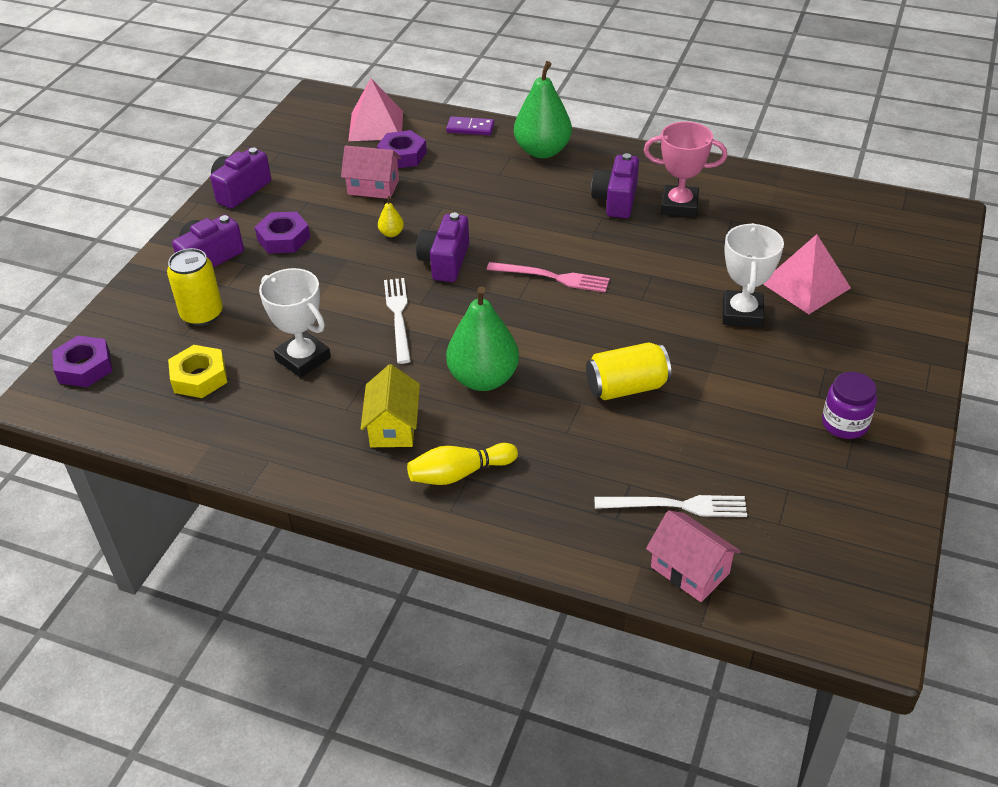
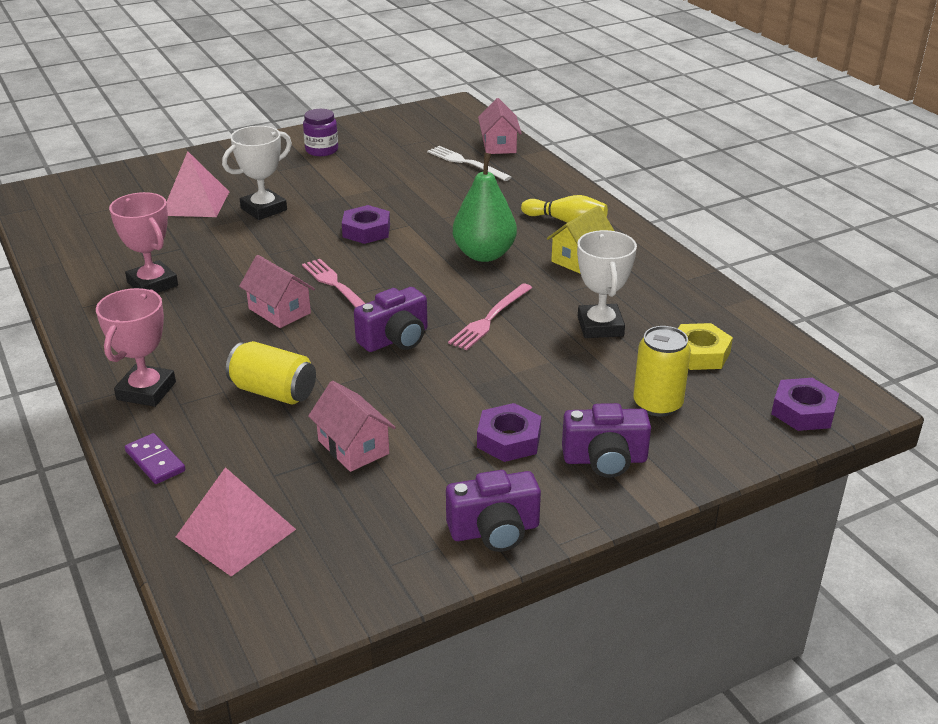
camera: 140 degrees left, 10 degrees down
(391, 233) = (404, 388): yellow pear -> none
(398, 316) = (490, 318): white fork -> pink fork
(402, 155) = (271, 470): purple nut -> purple nut (366, 231)
(542, 151) = (146, 391): green pear -> pink trophy
(558, 236) = (279, 311): none -> pink house
(616, 200) = (184, 313): purple camera -> none
(626, 387) = (403, 211): yellow can -> yellow can (273, 392)

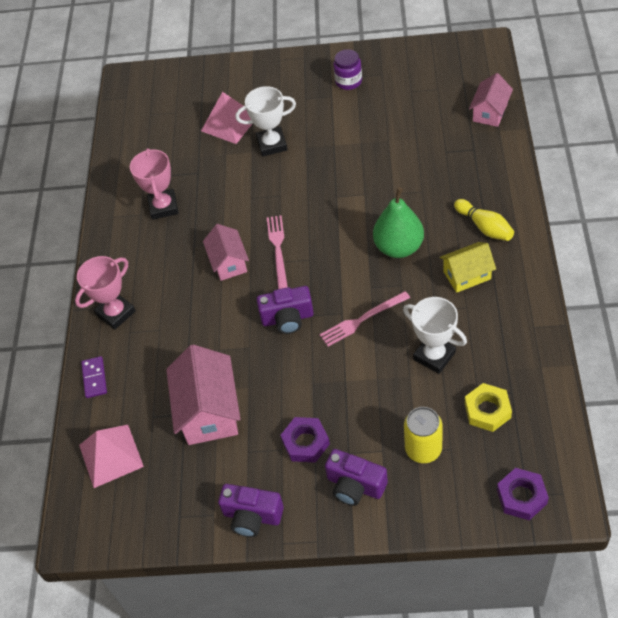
camera: 35 degrees right, 20 degrees up
(273, 392) = (187, 342): yellow can -> none
(353, 447) = (209, 411): pink house -> pink house, size x1.62
(366, 231) = (330, 192): purple nut -> none
(466, 163) = (450, 129): white fork -> none
(600, 326) = (434, 356): white trophy -> white trophy turned 75 degrees counterclockwise

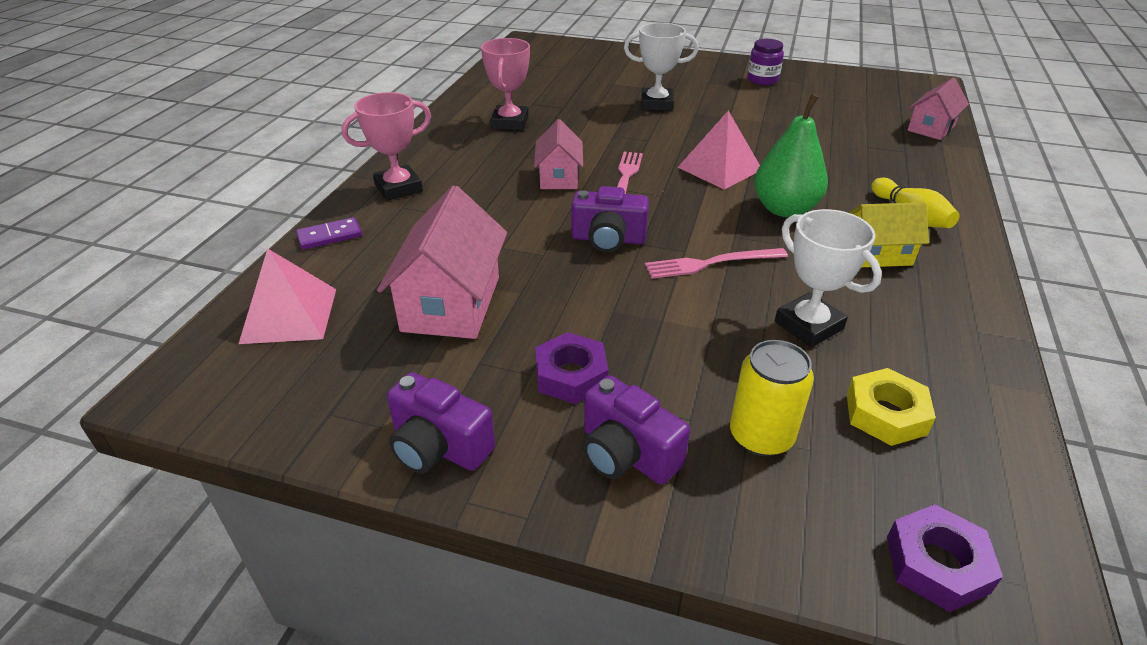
camera: 10 degrees right, 15 degrees down
(94, 378) = (330, 236): purple domino -> purple domino turned 60 degrees clockwise
(229, 123) = (617, 83): pink pyramid -> pink pyramid (719, 168)

